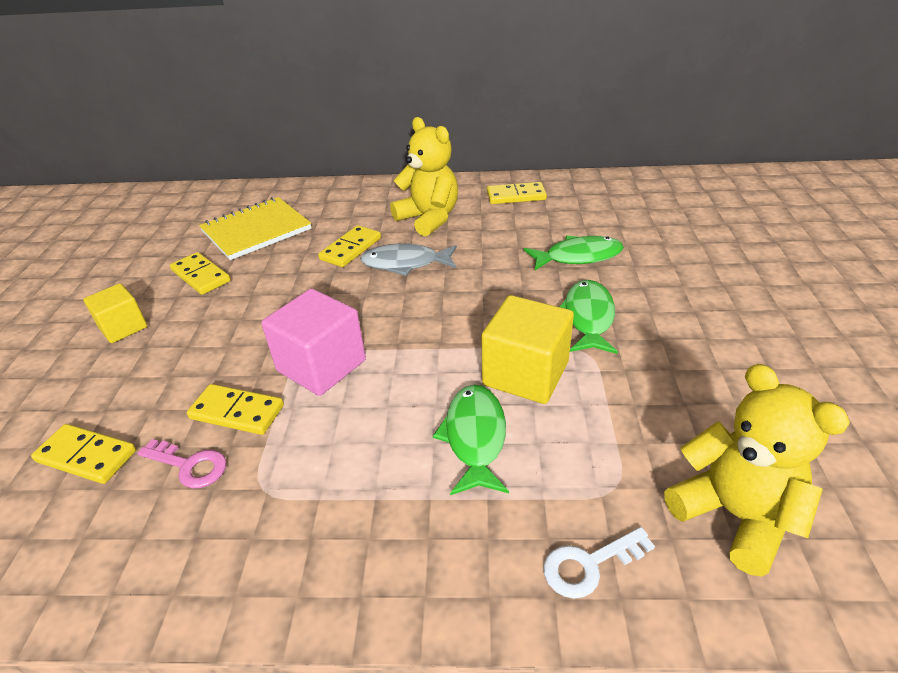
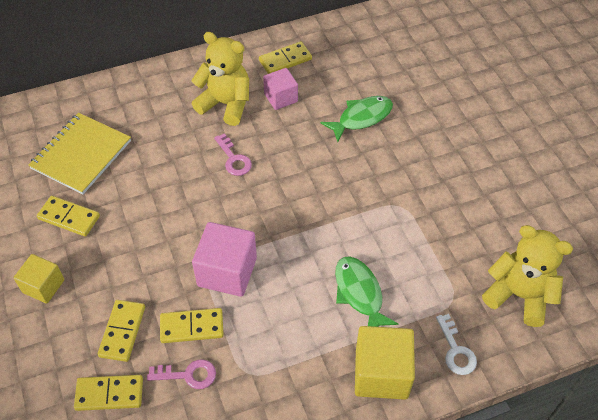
camera: 25 degrees left, 15 degrees up
(351, 249) = (179, 155): yellow domino -> yellow domino (122, 331)
(405, 264) = (234, 159): grey fish -> pink key
(492, 224) = (281, 98): none -> pink cube
(525, 374) = (369, 235): yellow cube -> yellow cube (381, 373)
(588, 318) = (390, 175): green fish -> none
(589, 565) = (456, 350): white key -> white key turned 60 degrees counterclockwise

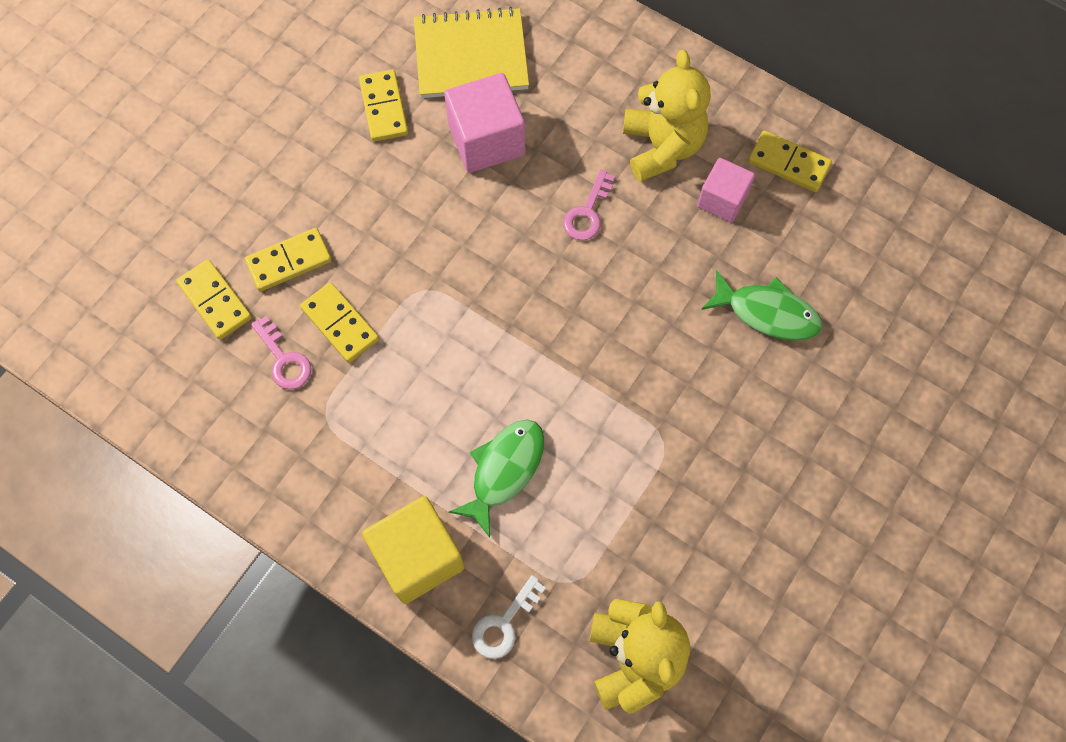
camera: 55 degrees right, 15 degrees up
(43, 286) = (288, 149): yellow cube -> none
(227, 272) = (431, 312): pink cube -> pink cube (486, 140)

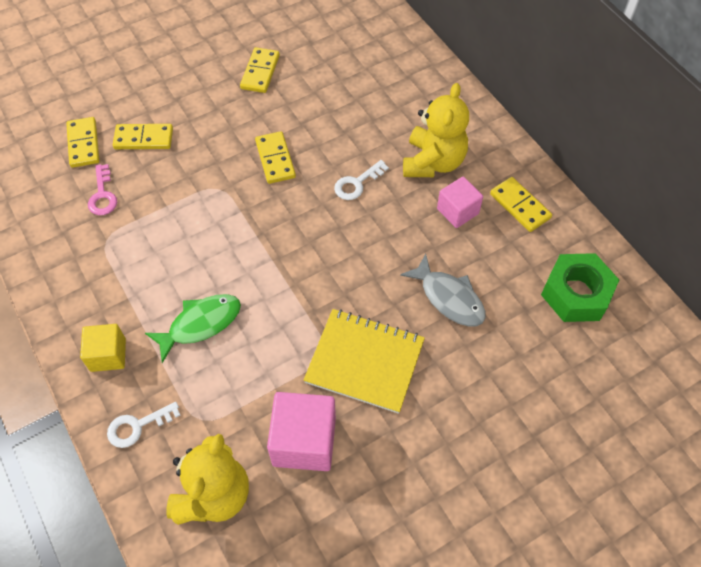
camera: 25 degrees right, 10 degrees down
(340, 324) = (151, 188): yellow domino -> yellow domino (275, 159)
(418, 557) = (108, 355): yellow cube -> yellow cube, size x0.63
(471, 56) = (335, 62): yellow notebook -> yellow notebook (365, 361)
(486, 140) = (315, 115): pink cube -> pink cube (304, 441)
(587, 212) = (357, 183): pink key -> white key
(767, 312) = (449, 298): green fish -> grey fish
(900, 247) = (576, 293): none -> green nut

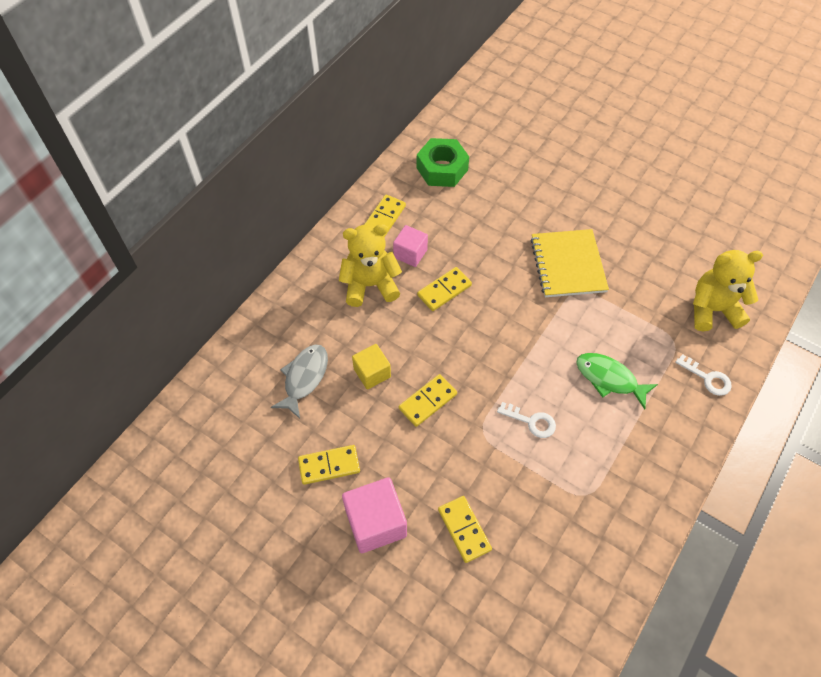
camera: 115 degrees left, 0 degrees up
(84, 144) = (500, 585): yellow domino -> yellow domino (444, 290)
(103, 195) = (545, 527): pink key -> none
(108, 355) = (675, 429): yellow cube -> yellow cube (372, 373)
(304, 441) = (644, 276): pink cube -> pink cube (376, 522)
(357, 183) = (420, 329): white key -> white key (531, 421)
(449, 298) = (488, 235): grey fish -> grey fish (304, 378)

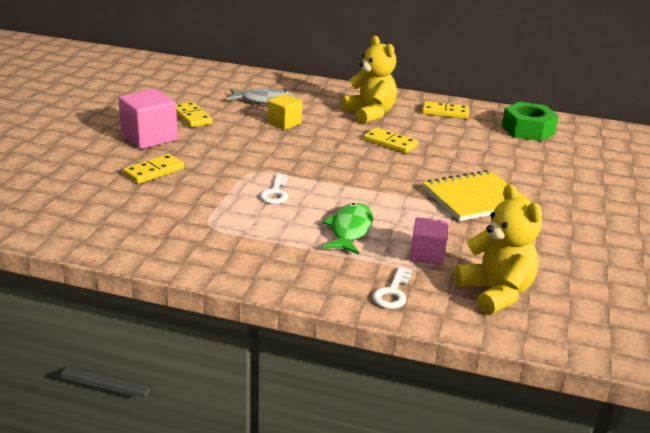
camera: 70 degrees right, 30 degrees down
(410, 253) = (417, 126): pink cube -> pink cube (427, 255)
(427, 401) = (270, 146): yellow domino -> none

